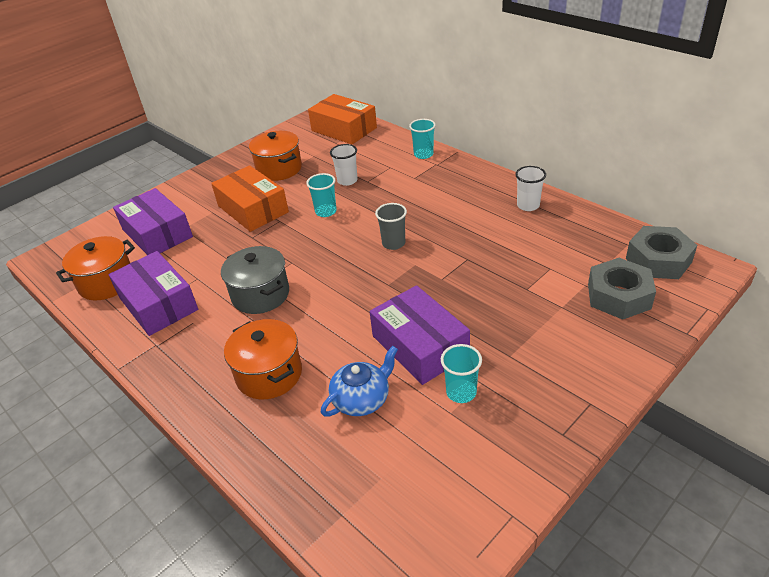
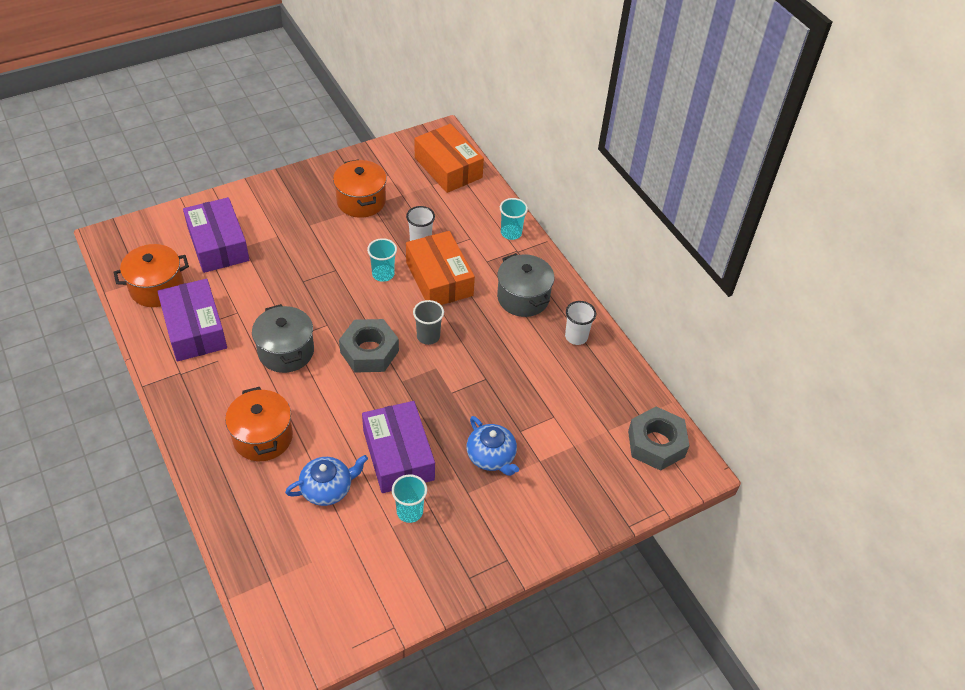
camera: 10 degrees right, 10 degrees up
(253, 209) = (316, 246): orange box -> orange box (439, 278)
(462, 192) = (523, 297): none -> grey pot
(513, 318) = (491, 456): none -> blue teapot
(619, 296) = (595, 468): grey nut -> grey nut (369, 351)

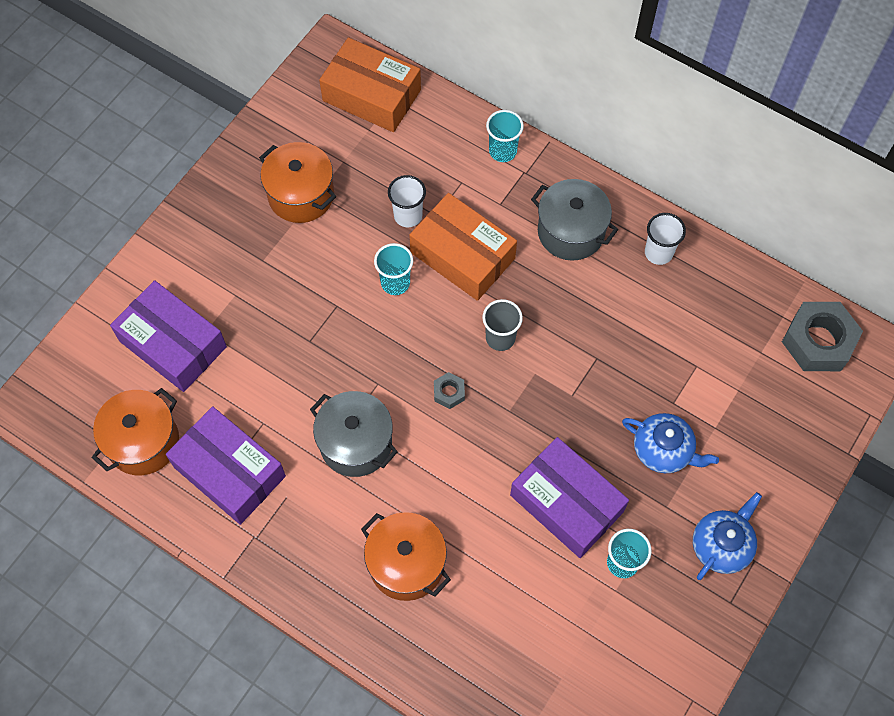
camera: 25 degrees left, 15 degrees up
(327, 488) = (519, 585): blue teapot -> blue teapot (721, 545)
(369, 351) = (449, 392): grey nut -> grey nut, size x0.46

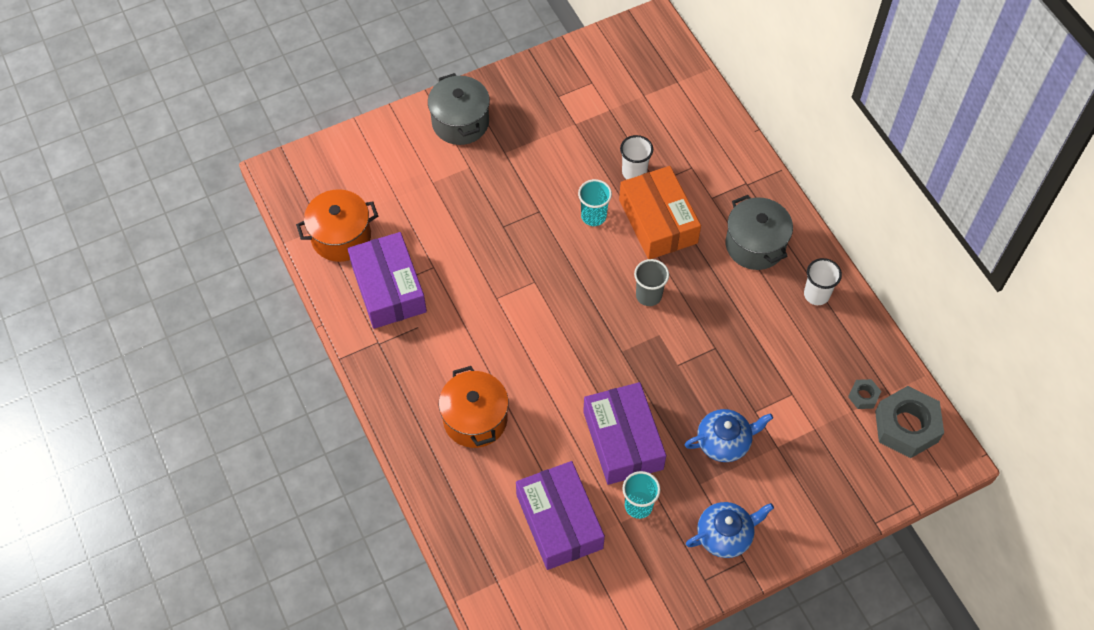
camera: 30 degrees right, 5 degrees down
(173, 344) = (403, 180): purple box -> purple box (559, 521)
(301, 195) = (562, 119): orange pot -> none
(356, 443) = (491, 315): grey pot -> grey pot (460, 122)
(371, 95) = (662, 71): orange box -> none
(449, 392) = (584, 315): grey nut -> grey nut (863, 396)
(502, 151) = (739, 160): turquoise cup -> none
(663, 450) = (724, 441): blue teapot -> blue teapot turned 75 degrees counterclockwise

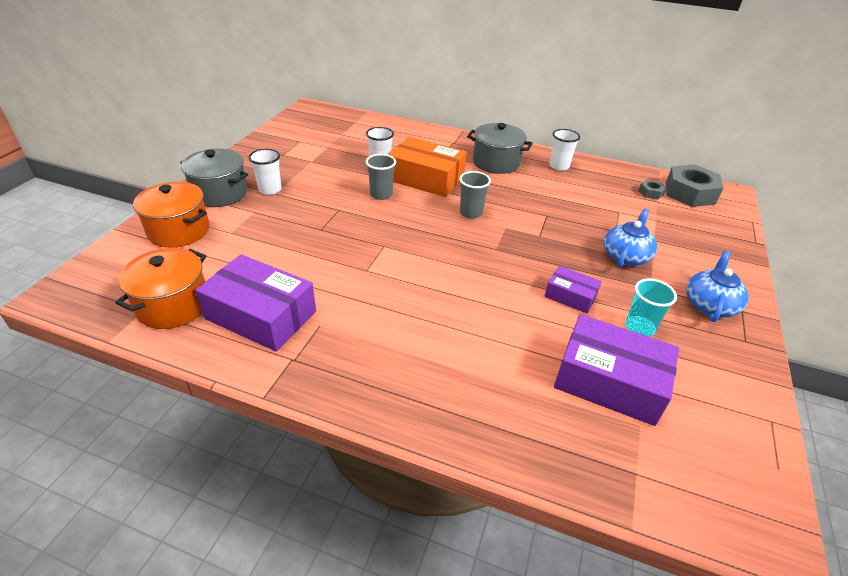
camera: 45 degrees left, 20 degrees down
(475, 419) = (449, 357): orange pot -> orange pot (179, 231)
(504, 144) = (270, 189): none -> white cup
(593, 216) = (381, 194): turquoise cup -> grey cup
(623, 440) = (570, 296): purple box -> purple box, size x0.53

